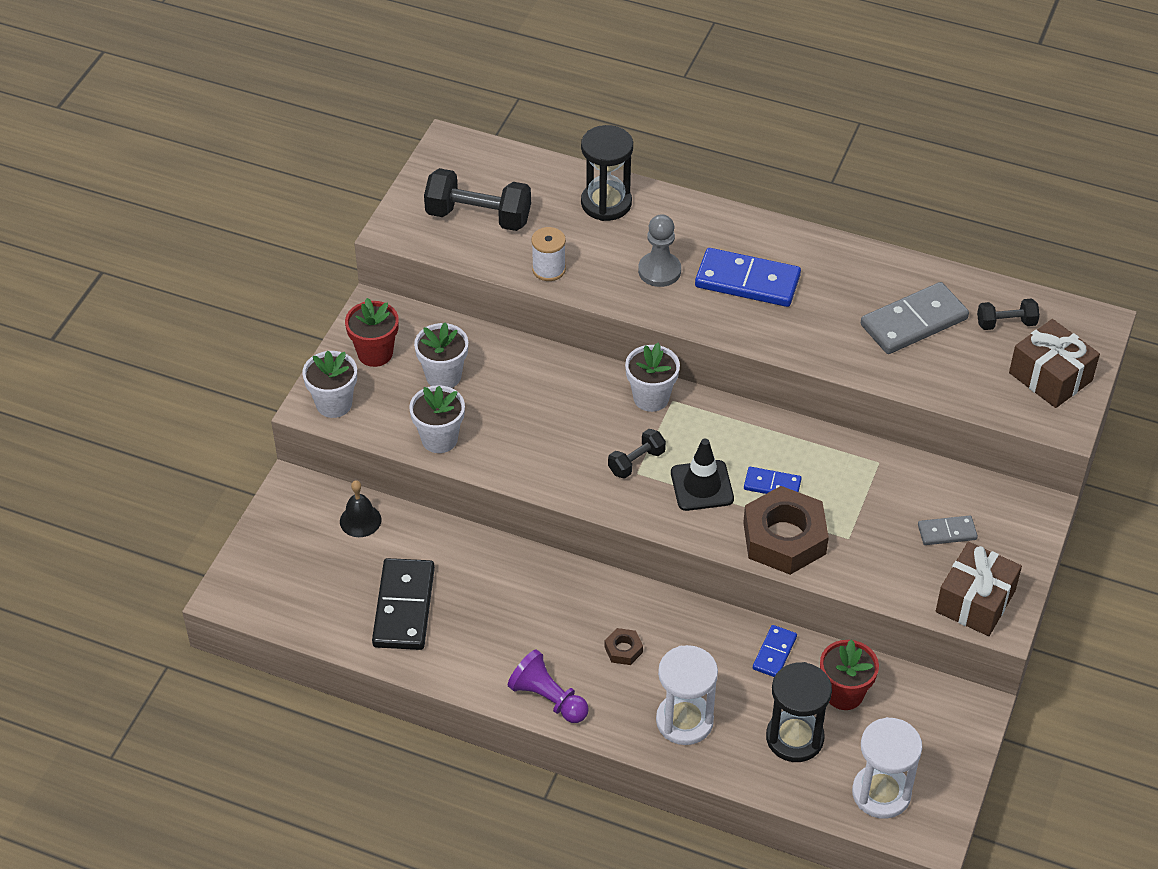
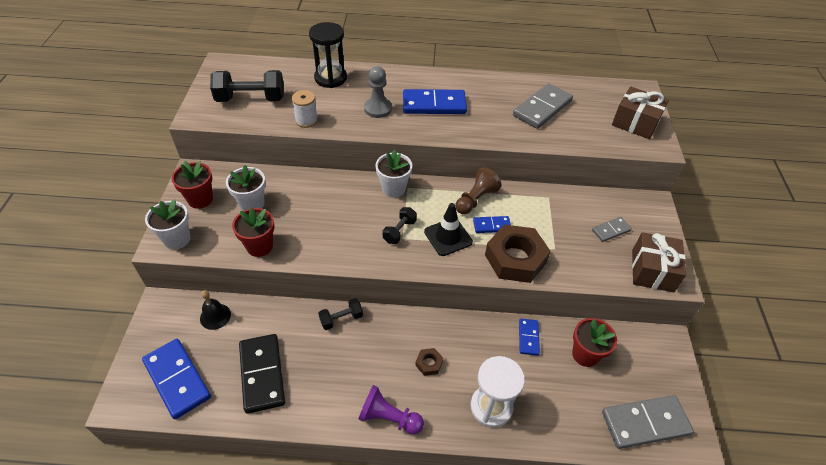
camera: 20 degrees left, 0 degrees up
(298, 586) = (177, 379): none -> blue domino
(439, 439) = (259, 246): white flower pot -> red flower pot
(766, 441) = (475, 199): none -> brown pawn
(794, 738) = (569, 397): black hourglass -> none
(881, 793) = (645, 423): white hourglass -> grey domino
(1006, 323) = (593, 99): black dumbbell -> black dumbbell (341, 319)

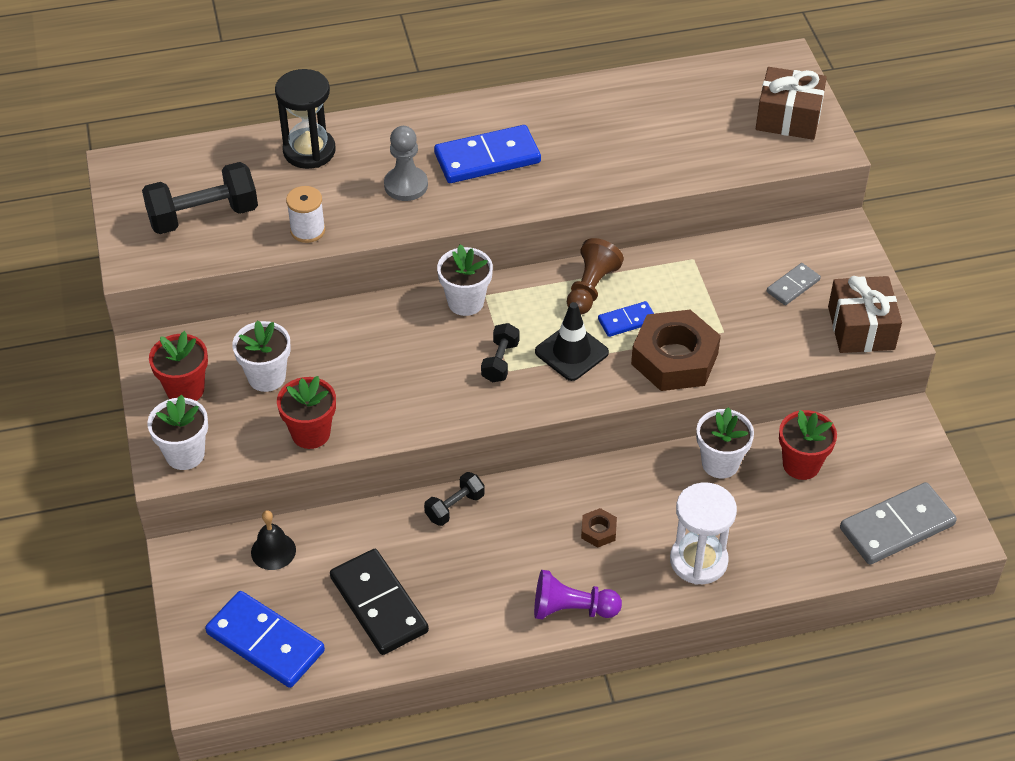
camera: 15 degrees left, 0 degrees up
(528, 338) = (720, 463): blue domino -> white flower pot
(542, 108) = (649, 126): grey domino -> none

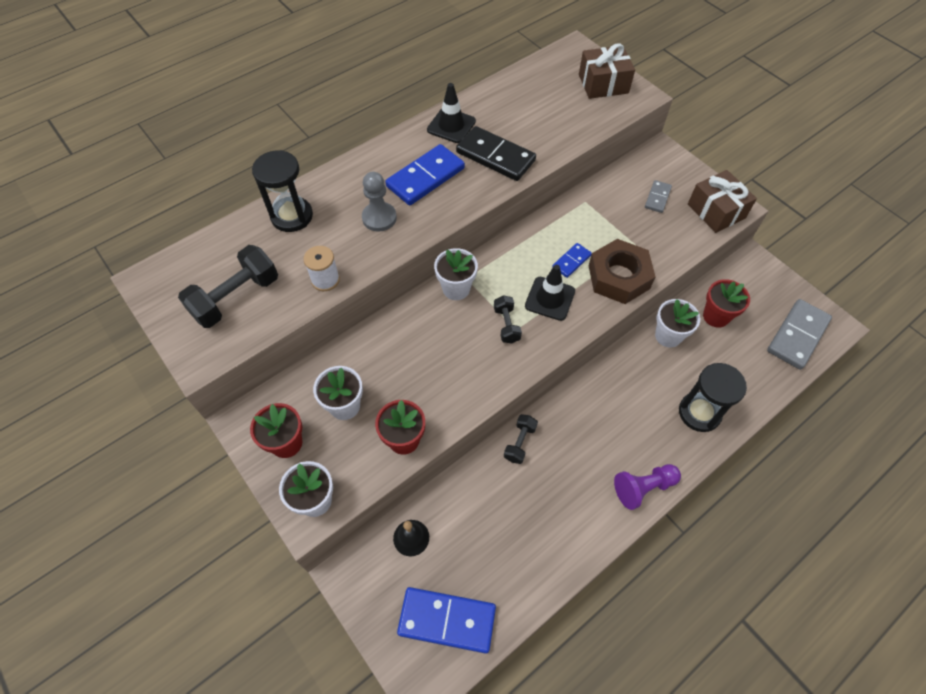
camera: 25 degrees left, 10 degrees up
(379, 604) = (512, 546): black domino -> black domino (495, 156)
(557, 108) = (451, 125): none -> black traffic cone
(591, 288) = (533, 246): brown pawn -> none
(598, 531) = (624, 419): brown nut -> none
(698, 560) = (699, 413): white hourglass -> black hourglass

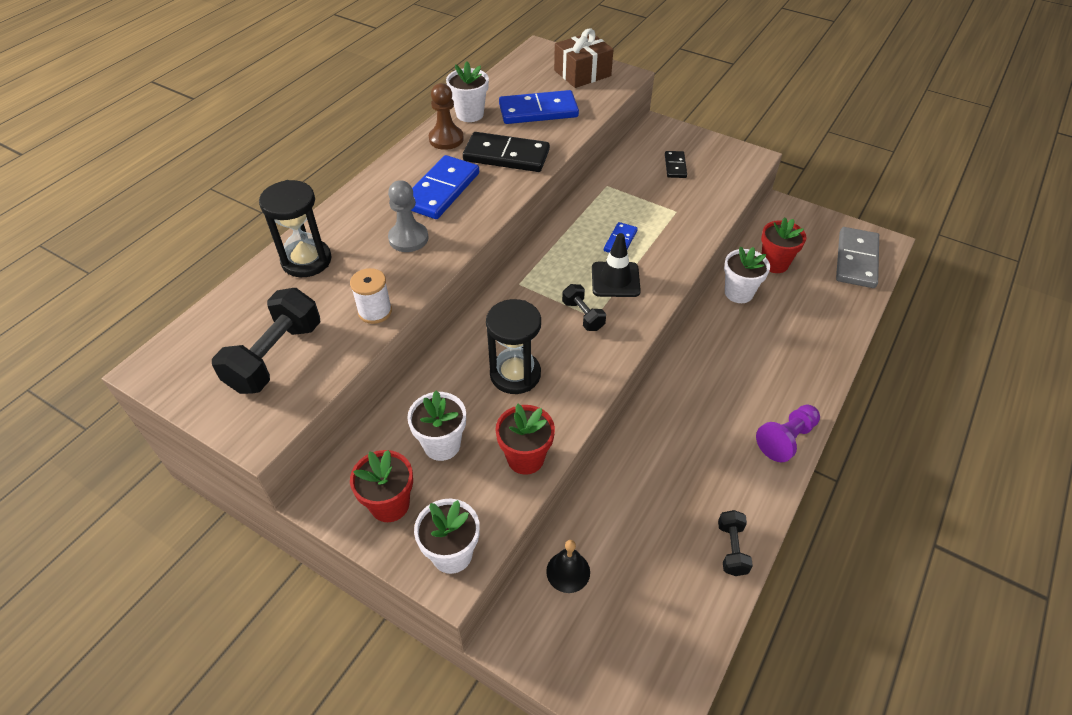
camera: 20 degrees left, 10 degrees down
(447, 620) = (649, 645): blue domino -> blue domino (538, 111)
(451, 125) = (446, 139): black traffic cone -> brown pawn
(456, 289) = (513, 296): white flower pot -> white flower pot (470, 114)
(520, 443) = (641, 436): black dumbbell -> black dumbbell (732, 549)
(619, 277) = (674, 243): brown nut -> none
(657, 198) = (675, 166): grey domino -> black domino
(699, 413) = (803, 353): black hourglass -> black hourglass (515, 374)
(716, 211) = (735, 164): brown gift -> none

